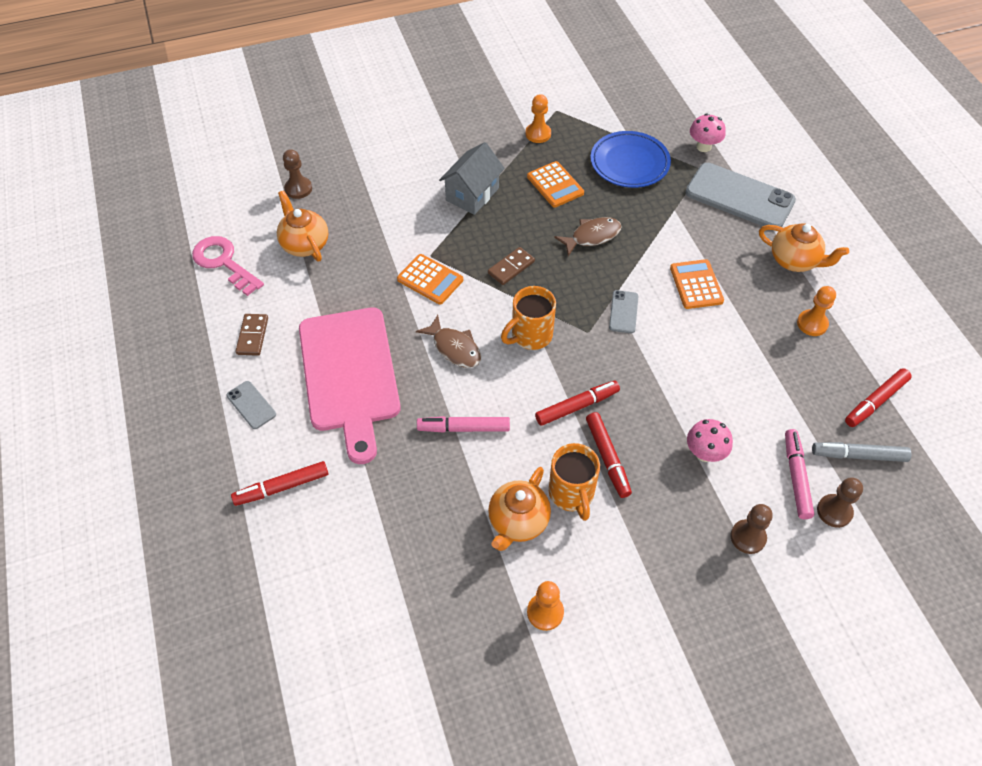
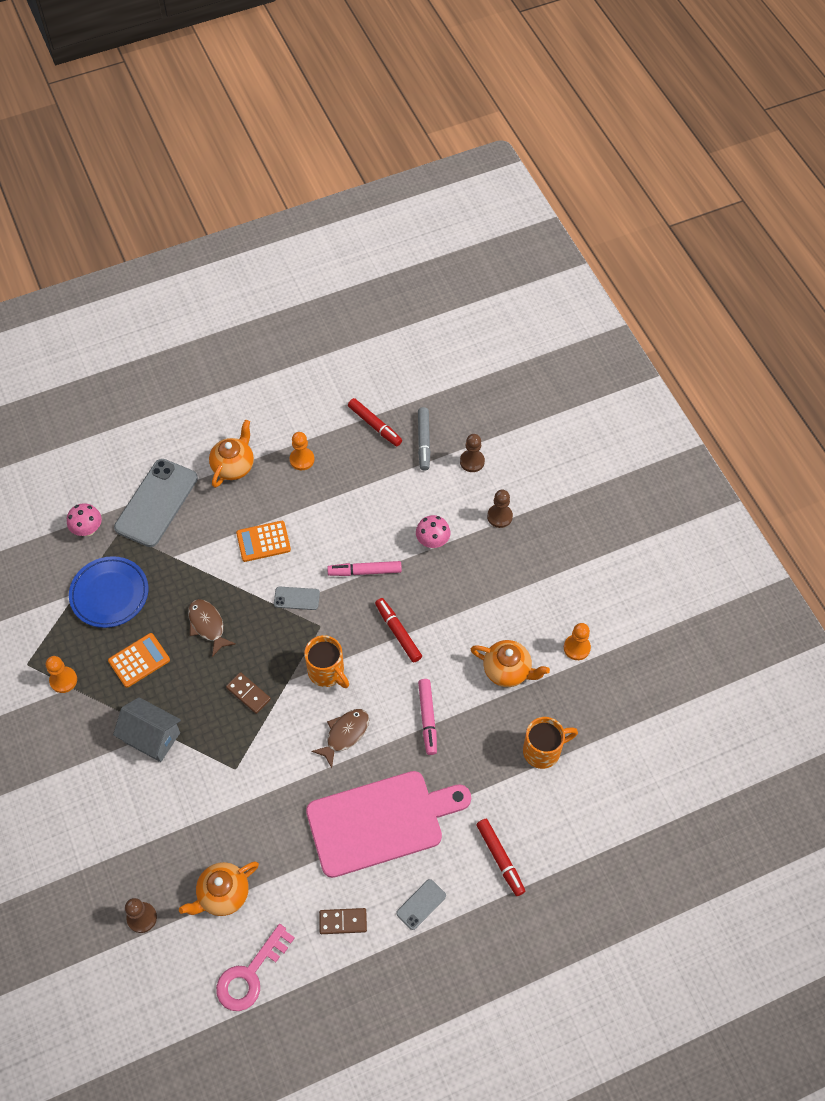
camera: 95 degrees left, 5 degrees up
(430, 280) = (266, 765): orange calculator -> none
(571, 494) = (479, 633): orange mug -> orange mug (543, 751)
(607, 458) = (444, 609): red marker -> none
(796, 477) = (446, 482): pink marker -> pink marker (365, 571)

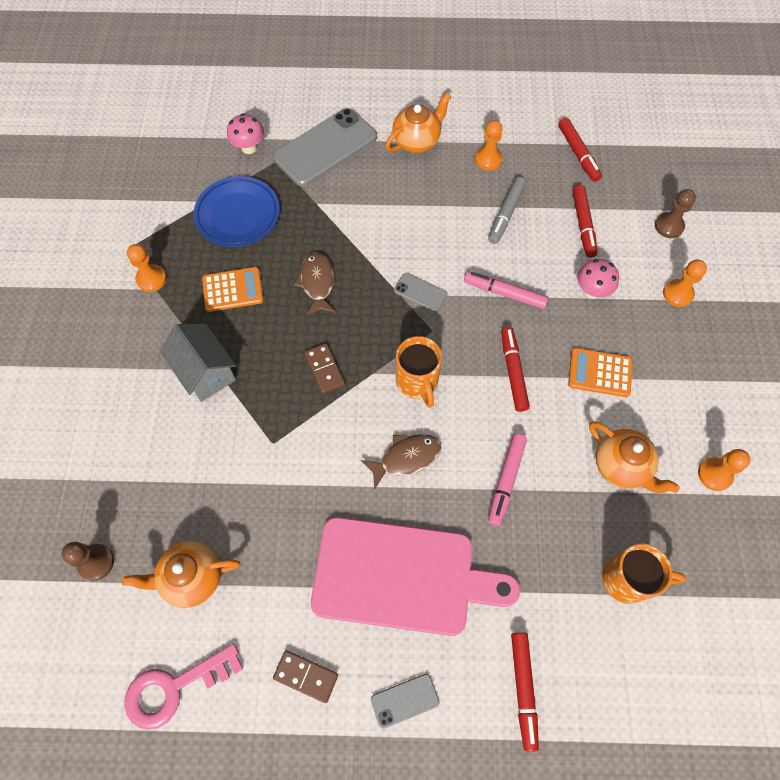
camera: 25 degrees right, 5 degrees up
(263, 541) = (412, 223): orange calculator -> orange calculator (599, 372)
(403, 487) = (583, 225): none -> red marker
(424, 441) = (623, 188): grey marker -> grey marker (506, 214)
(499, 516) = (678, 294): brown pawn -> orange pawn

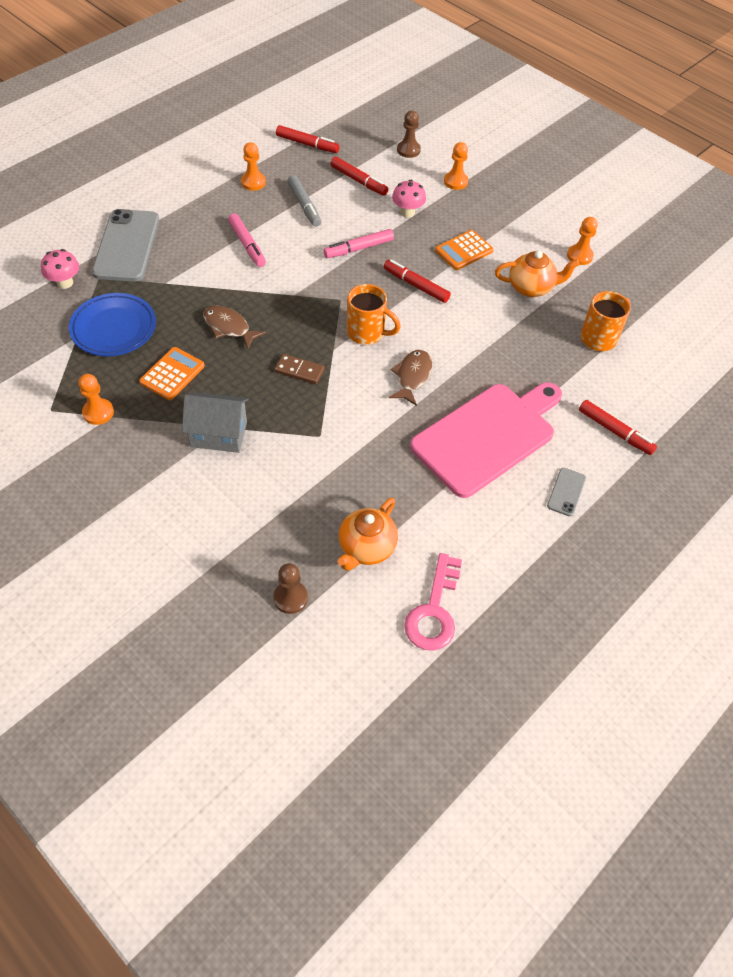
camera: 50 degrees left, 10 degrees down
(306, 676) = (500, 531): brown domino -> none
(417, 141) = (190, 201): orange teapot -> none
(420, 292) = (305, 284): grey phone -> none
(506, 480) = (482, 342): pink marker -> pink marker (247, 245)

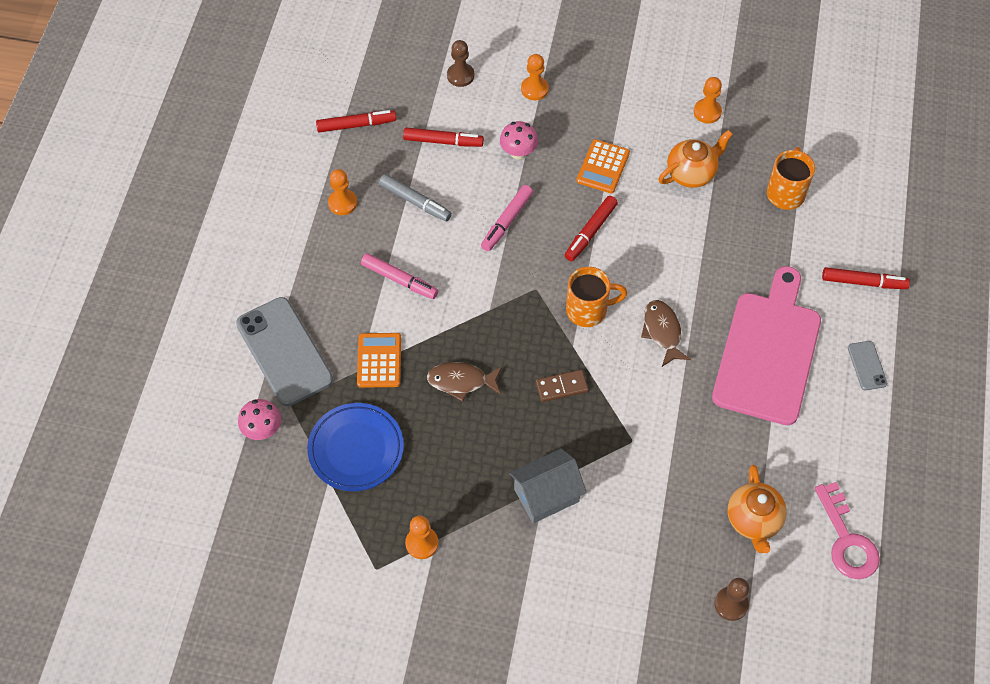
camera: 30 degrees left, 5 degrees up
(172, 374) = (453, 462): orange calculator -> orange calculator (379, 360)
(416, 285) = (590, 232): red marker -> red marker turned 60 degrees counterclockwise

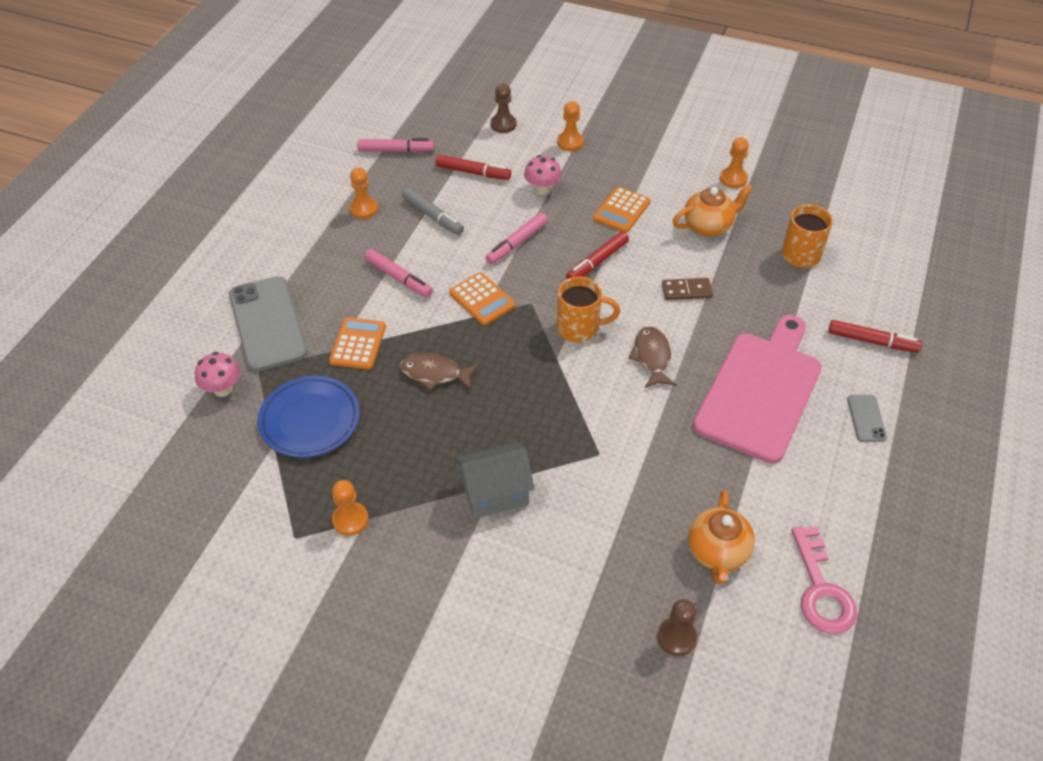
camera: 10 degrees right, 10 degrees down
(356, 125) = (396, 150): red marker -> pink marker
(487, 292) = (482, 299): none -> orange calculator
(561, 387) = (536, 393): brown domino -> brown domino (686, 291)

